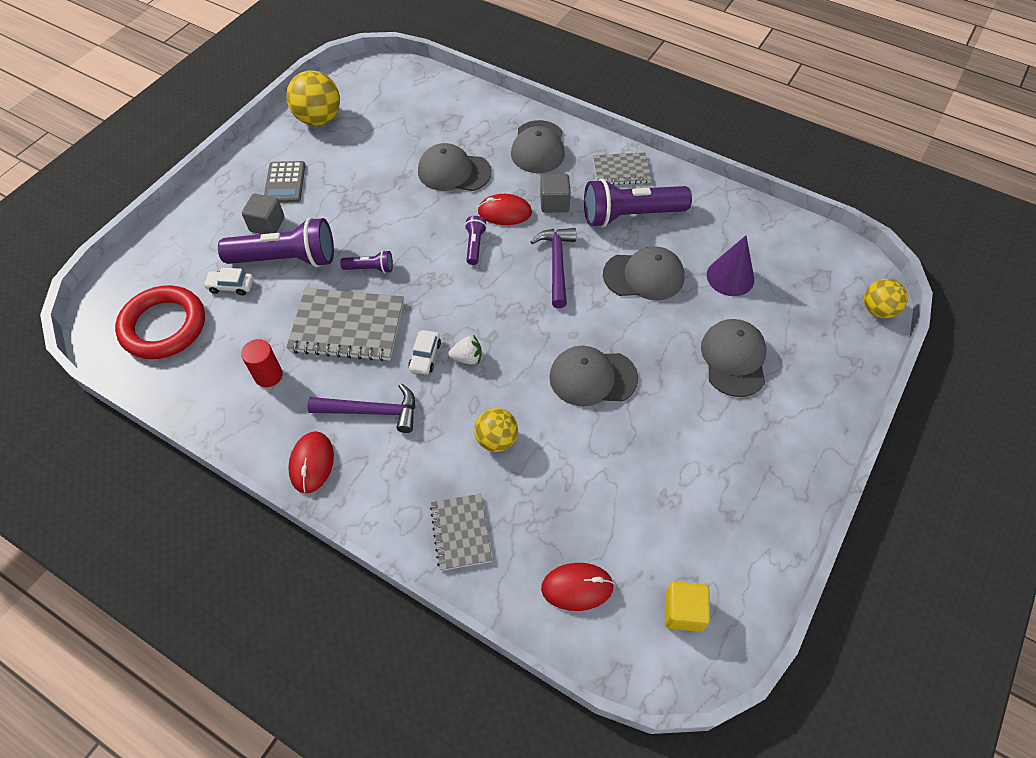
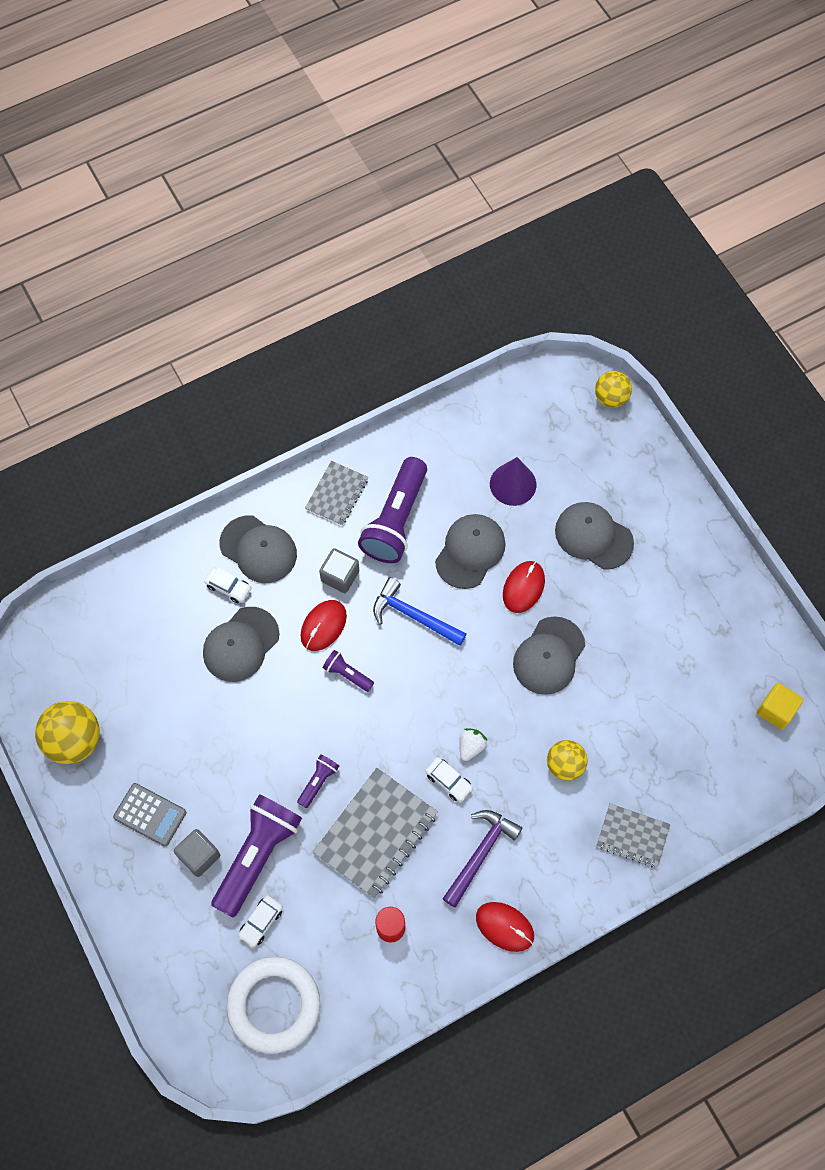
camera: 60 degrees left, 10 degrees up
(164, 326) = (274, 1005): red ring -> white ring
(495, 145) = (228, 587): none -> white car
(556, 264) = (414, 616): purple hammer -> blue hammer
(577, 587) = (721, 773): red mouse -> red mouse (523, 587)

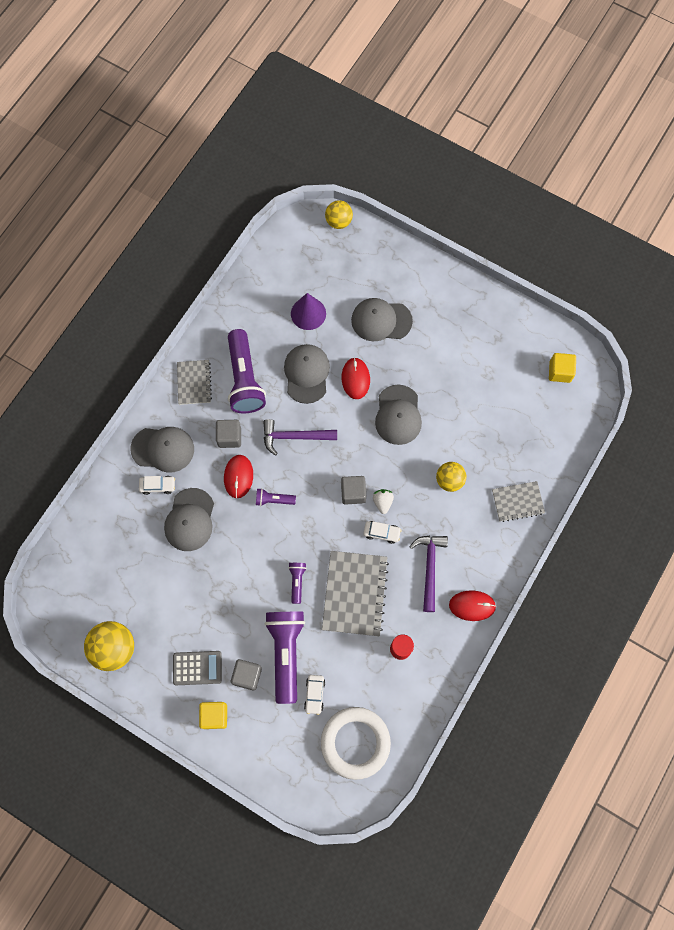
camera: 30 degrees left, 5 degrees up
(136, 879) = (214, 716): none -> yellow cube
(414, 616) = (295, 437): blue hammer -> purple hammer
(443, 717) = (353, 493): none -> grey cube

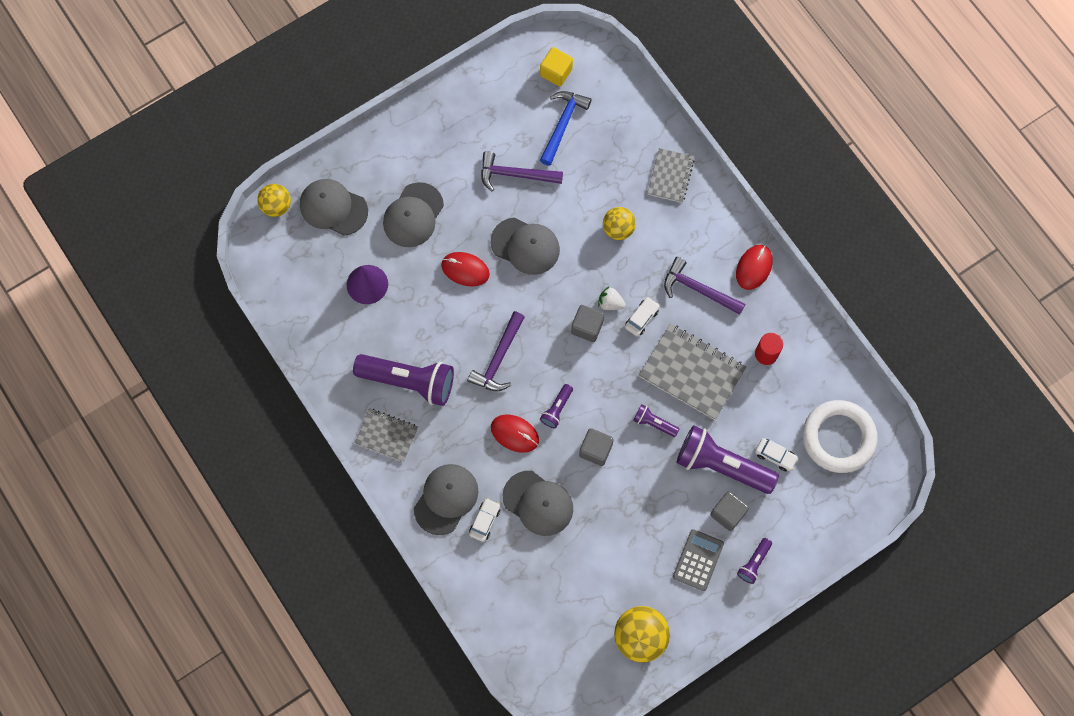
camera: 65 degrees left, 0 degrees up
(214, 716) = (754, 563): yellow cube -> purple flashlight
(229, 437) = (466, 424): grey cube -> grey cube (595, 450)
(306, 374) = (435, 316): grey cap -> grey cap (333, 208)
(454, 380) = (515, 175): none -> purple hammer
(517, 397) = (562, 125): none -> blue hammer

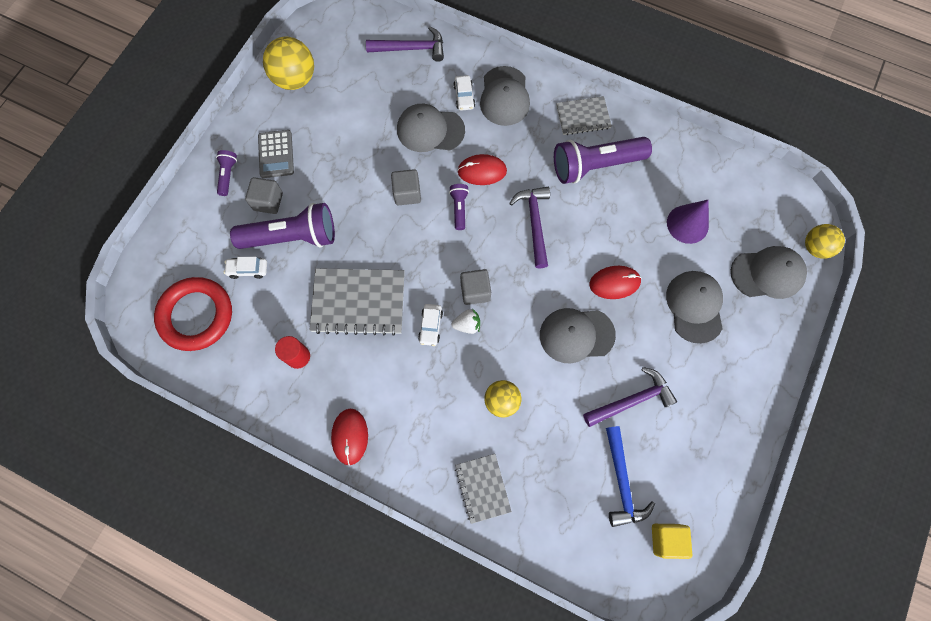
camera: 150 degrees right, 0 degrees up
(654, 423) = (369, 241): purple flashlight -> none
(698, 289) = (392, 383): purple hammer -> purple hammer (411, 48)
(838, 438) = (196, 315): white ring -> red ring

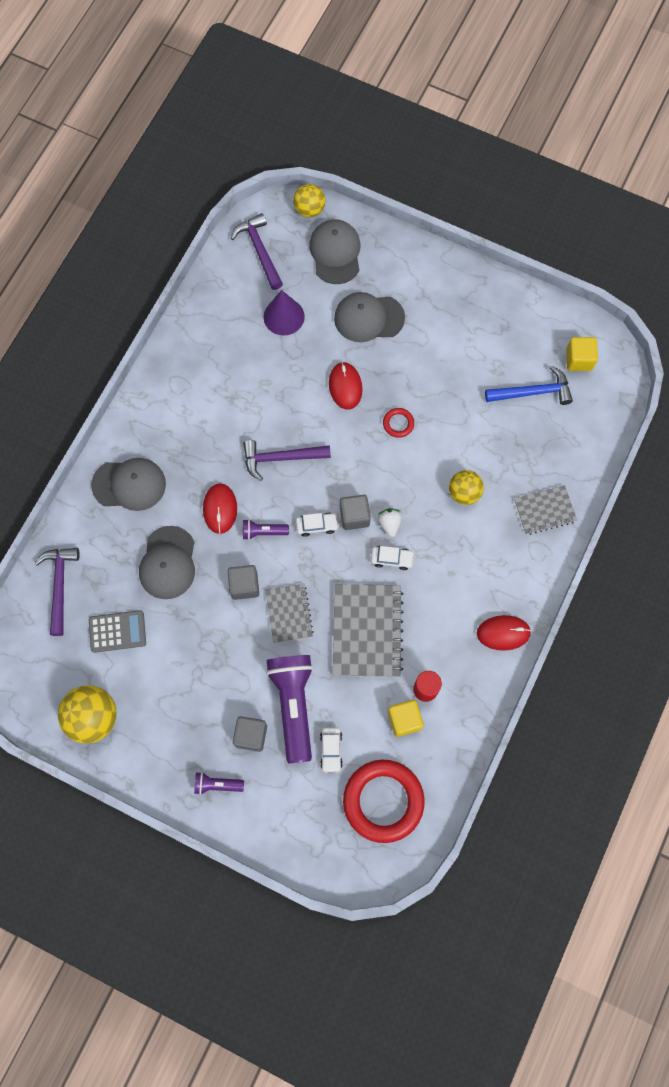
camera: 90 degrees left, 0 degrees up
(270, 336) = (404, 720): none -> yellow cube
(276, 154) = (192, 731): grey calculator -> grey calculator (117, 631)
(464, 96) = (127, 527): white car -> white car (317, 525)
(576, 335) = (398, 423): grey cap -> red ring
(583, 117) = (159, 406): grey notebook -> grey notebook (289, 613)
(595, 165) = (217, 397): purple flashlight -> none
(631, 400) = (459, 379): purple hammer -> purple hammer (259, 251)

